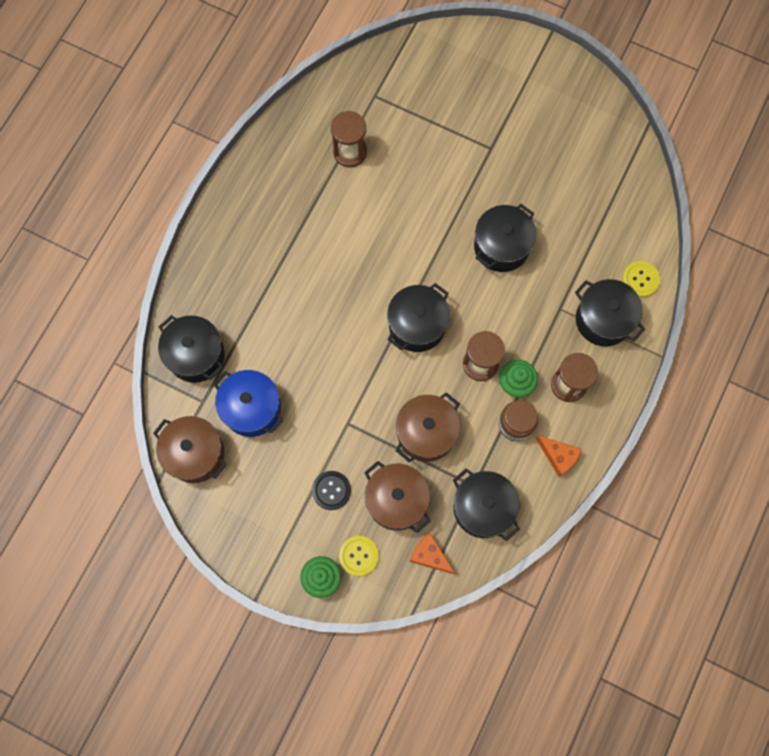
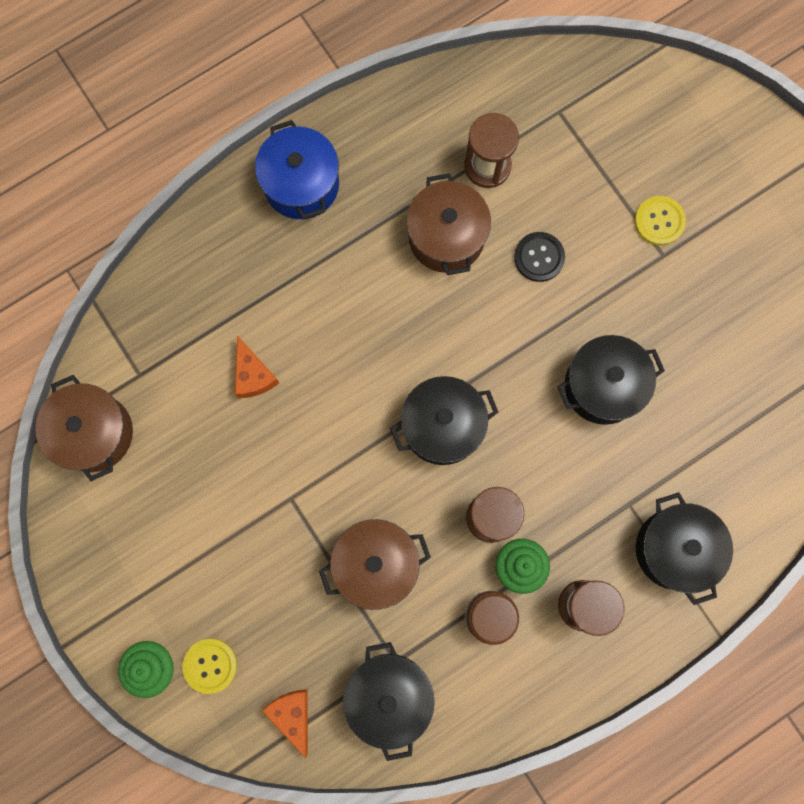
camera: 30 degrees right, 5 degrees up
(196, 355) = (163, 315): black pot -> none
(252, 408) = (189, 416): blue pot -> blue pot (301, 184)
(331, 490) = (224, 568): black button -> black button (539, 257)
(397, 500) = (293, 625): brown pot -> brown pot (446, 237)
(558, 456) = (517, 686): orange cheese -> orange cheese (253, 375)
(640, 279) = (752, 525): yellow button -> yellow button (659, 221)

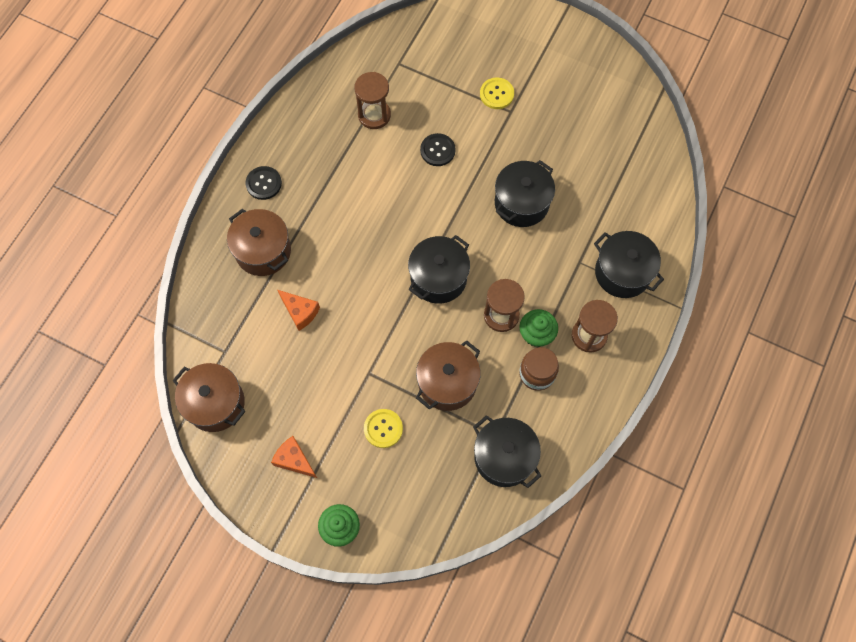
camera: 30 degrees left, 10 degrees down
(210, 665) = (378, 505): yellow button -> yellow button (383, 428)
(292, 715) = (450, 505): orange cheese -> orange cheese (294, 460)
(301, 184) = (263, 183): blue pot -> black button
(446, 237) = (373, 168): brown pot -> brown pot (263, 251)

